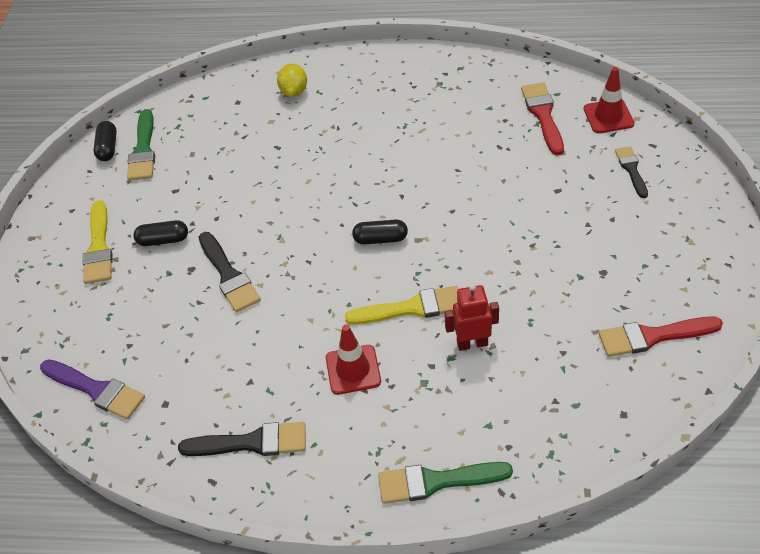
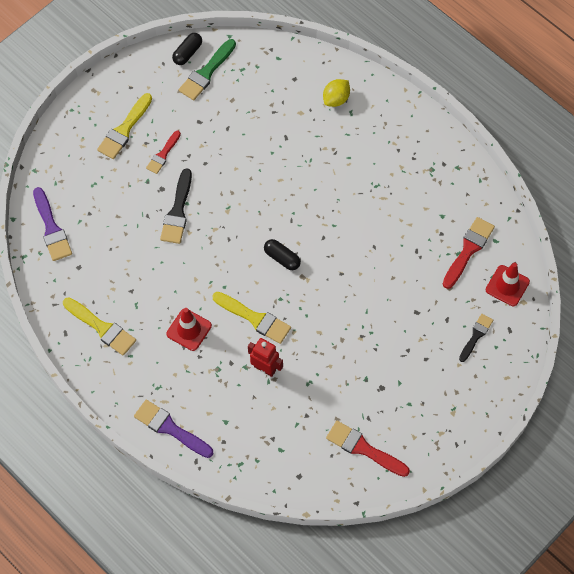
camera: 35 degrees right, 15 degrees up
(163, 240) = (163, 154): black capsule -> red brush
(251, 442) = (102, 328): black brush -> yellow brush
(436, 481) = (170, 428): green brush -> purple brush

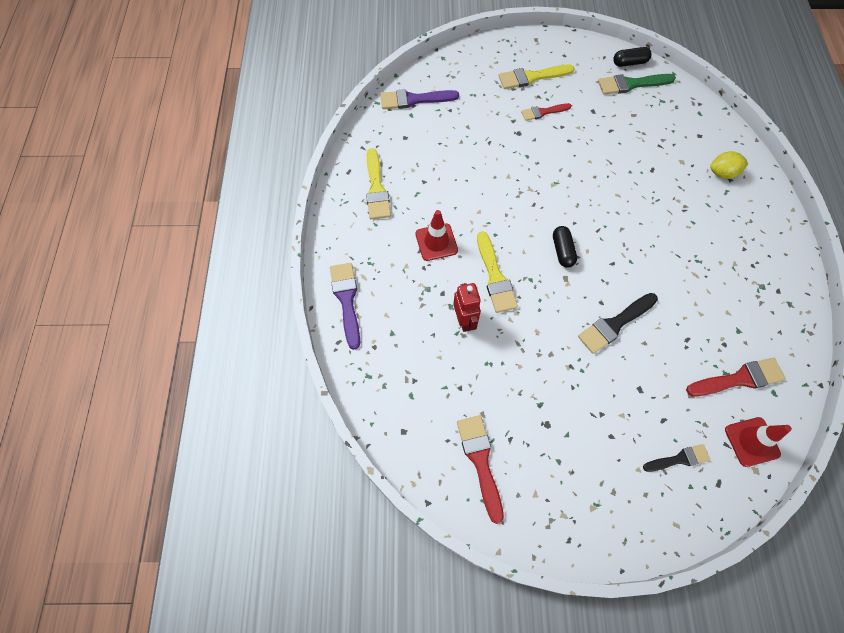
camera: 45 degrees right, 0 degrees up
(51, 228) = (414, 100): purple brush -> purple brush turned 60 degrees clockwise
(177, 211) = (514, 156): black brush -> black brush (615, 324)

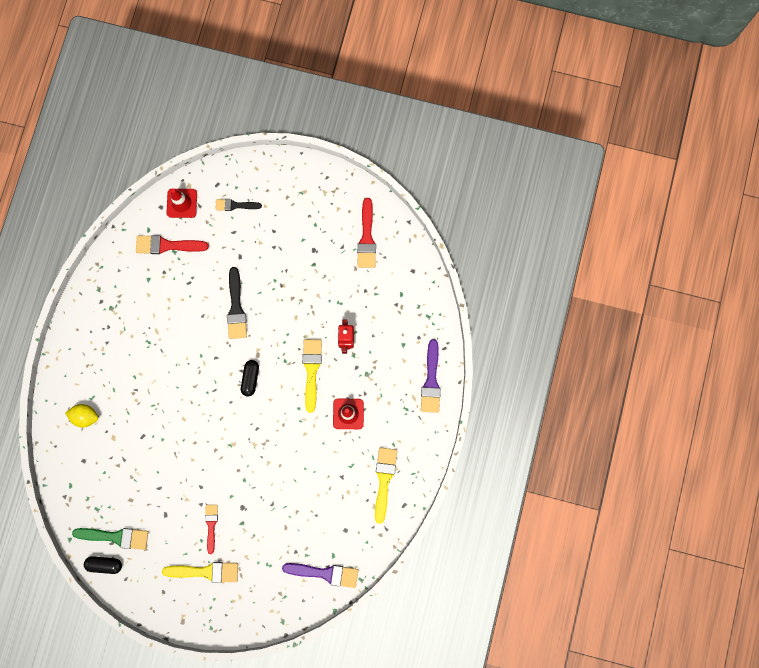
camera: 165 degrees left, 15 degrees up
(543, 112) = (211, 525): red brush -> red brush turned 90 degrees counterclockwise
(615, 324) = (236, 308): black brush -> black brush turned 105 degrees clockwise

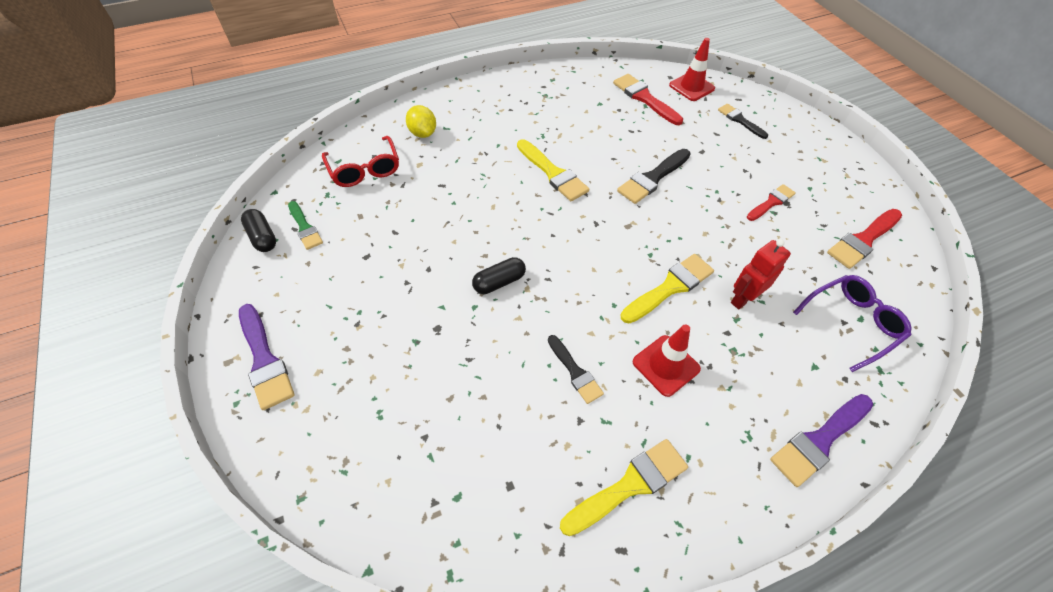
camera: 50 degrees right, 25 degrees down
(92, 474) = (365, 170): none -> red glasses
(115, 536) = (305, 228): green brush -> green brush, size x0.64
(205, 571) = (319, 343): yellow brush -> yellow brush (553, 173)
(211, 525) = (387, 310): red brush -> red brush (771, 202)
(250, 379) = (596, 236): black capsule -> black capsule (499, 282)
(318, 459) = (575, 372): none -> black brush
(325, 573) = (421, 506): purple brush -> purple brush (264, 360)
(399, 301) = (852, 323): none -> purple glasses

